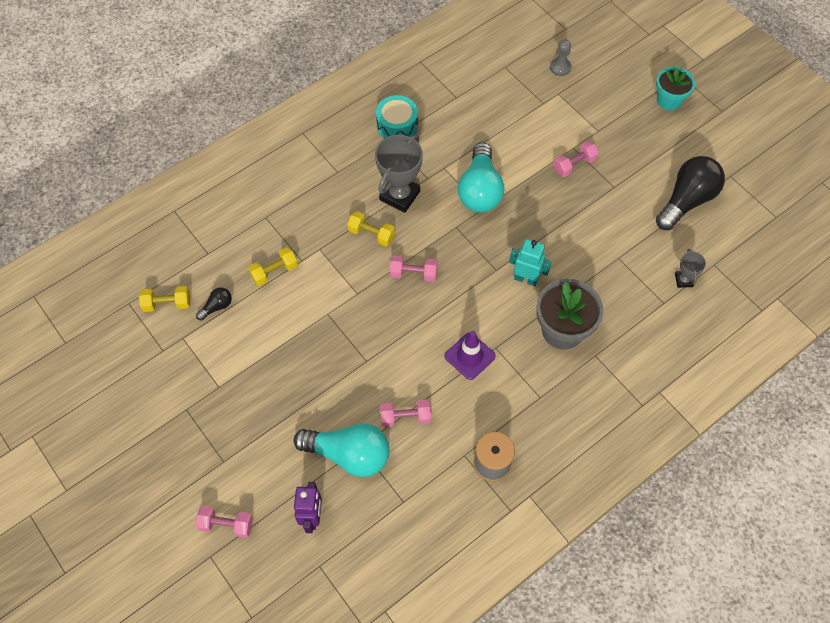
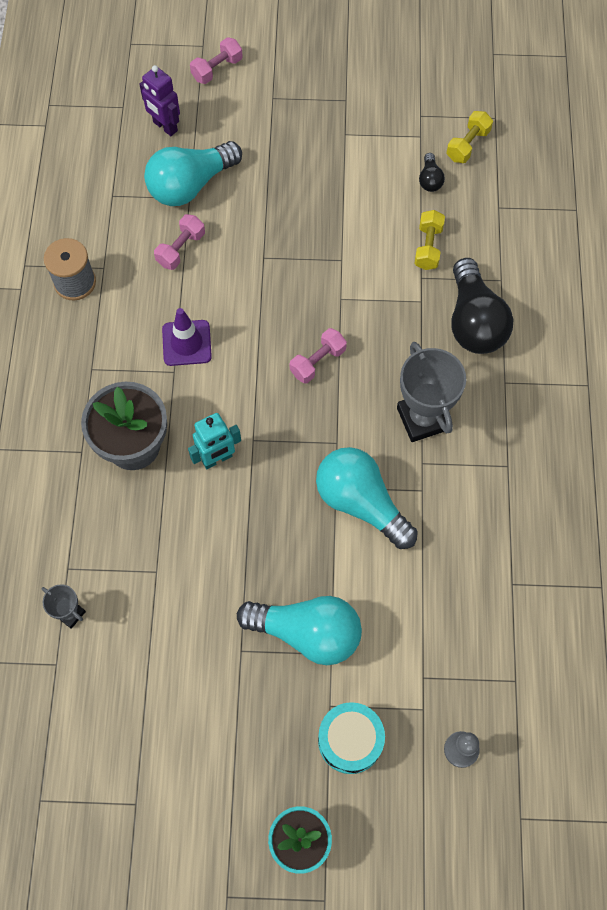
camera: 130 degrees right, 5 degrees up
(371, 234) = (397, 358): yellow dumbbell -> none
(397, 125) = (521, 487): turquoise drum -> turquoise drum (350, 740)
(574, 165) = (307, 633): pink dumbbell -> turquoise light bulb
(686, 201) = (152, 715): black light bulb -> black light bulb (474, 321)

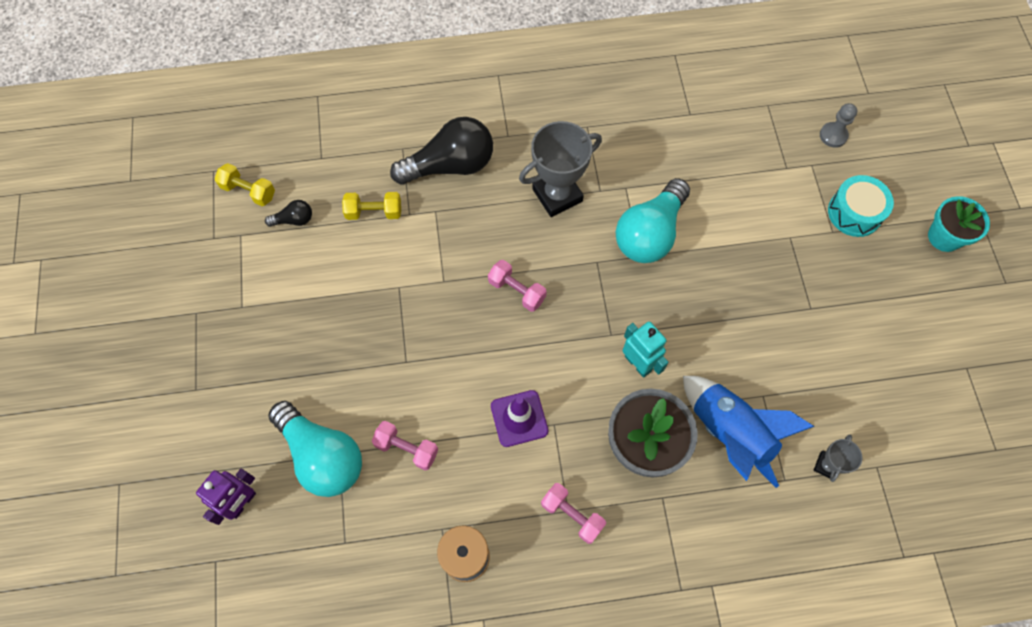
camera: 100 degrees left, 0 degrees up
(126, 528) = (729, 433): none -> blue rocket
(217, 69) = (155, 459): pink dumbbell -> pink dumbbell (572, 515)
(307, 633) = (778, 258): turquoise light bulb -> none

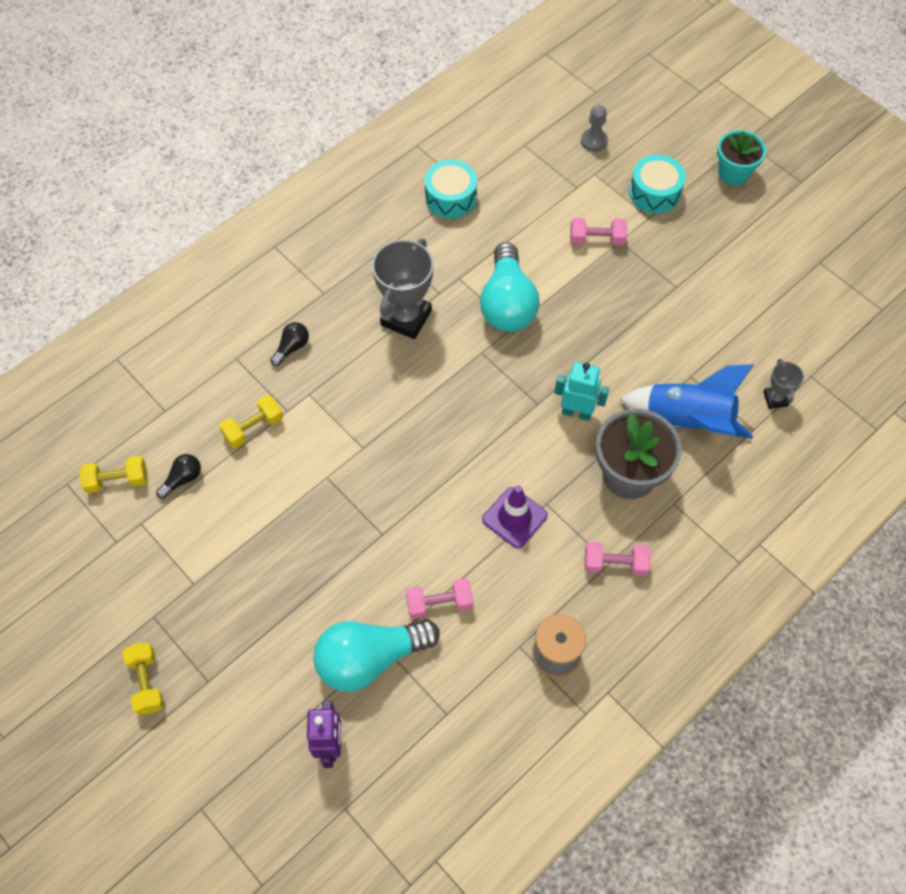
camera: 35 degrees left, 5 degrees down
(154, 360) = (147, 682): none -> yellow dumbbell
(322, 456) = (370, 658): turquoise light bulb -> turquoise light bulb turned 150 degrees clockwise
(450, 165) = (291, 348): black light bulb -> black light bulb, size x0.45
(517, 291) = (432, 417): pink dumbbell -> pink dumbbell (597, 239)
(670, 115) = (450, 197): none -> turquoise drum

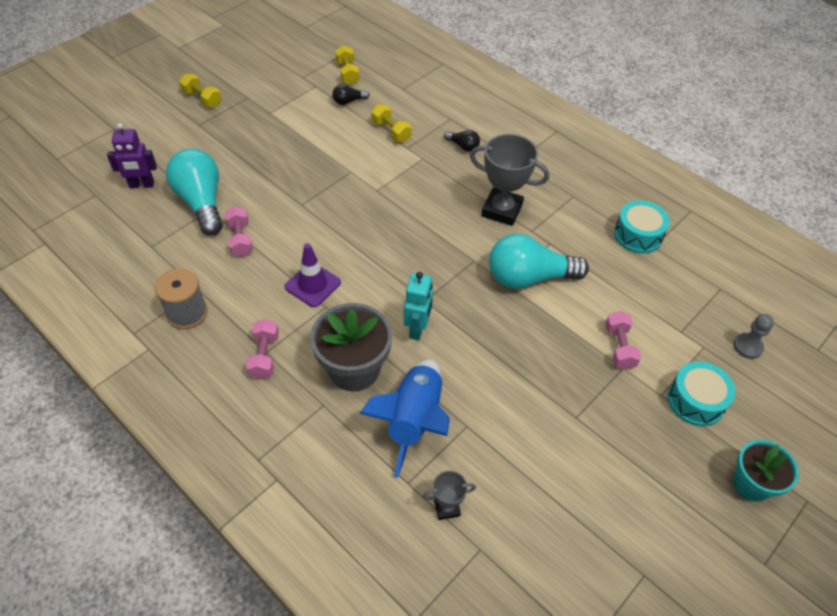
camera: 85 degrees right, 10 degrees down
(147, 682) = (202, 99): yellow dumbbell -> yellow dumbbell turned 60 degrees clockwise
(182, 479) = (348, 101): black light bulb -> black light bulb turned 120 degrees clockwise

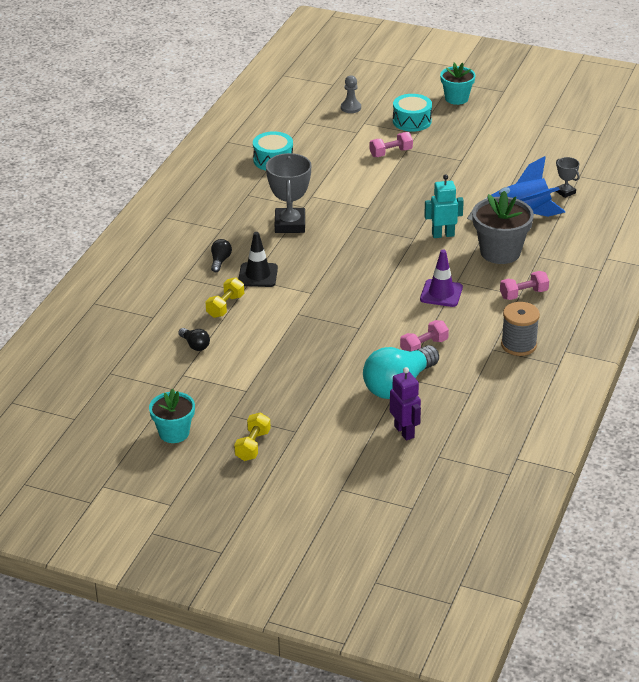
camera: 110 degrees left, 15 degrees down
(250, 66) = (174, 433): none -> turquoise flower pot
(347, 73) = (147, 360): yellow dumbbell -> none
(426, 163) = (258, 275): none -> black traffic cone
(529, 277) = (354, 198): turquoise light bulb -> none

